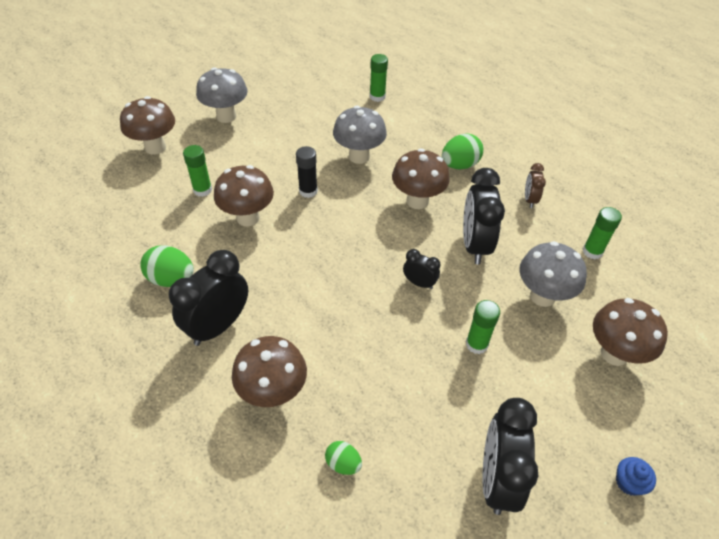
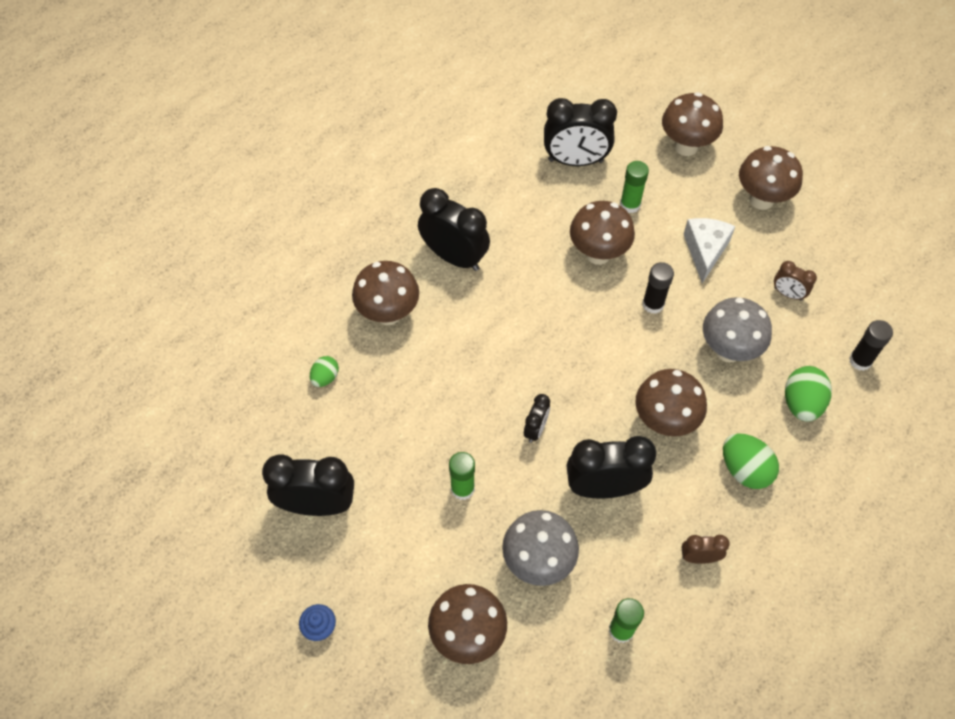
camera: 85 degrees right, 10 degrees up
(138, 219) = (575, 161): none -> black clock
(171, 279) = (503, 207): green egg -> green egg (801, 403)
(226, 116) = (761, 199): grey mushroom -> brown mushroom
(264, 154) = (705, 251): none -> white cheese
(316, 119) = (788, 294): none -> brown clock
(377, 97) = (860, 360): green glue stick -> black glue stick

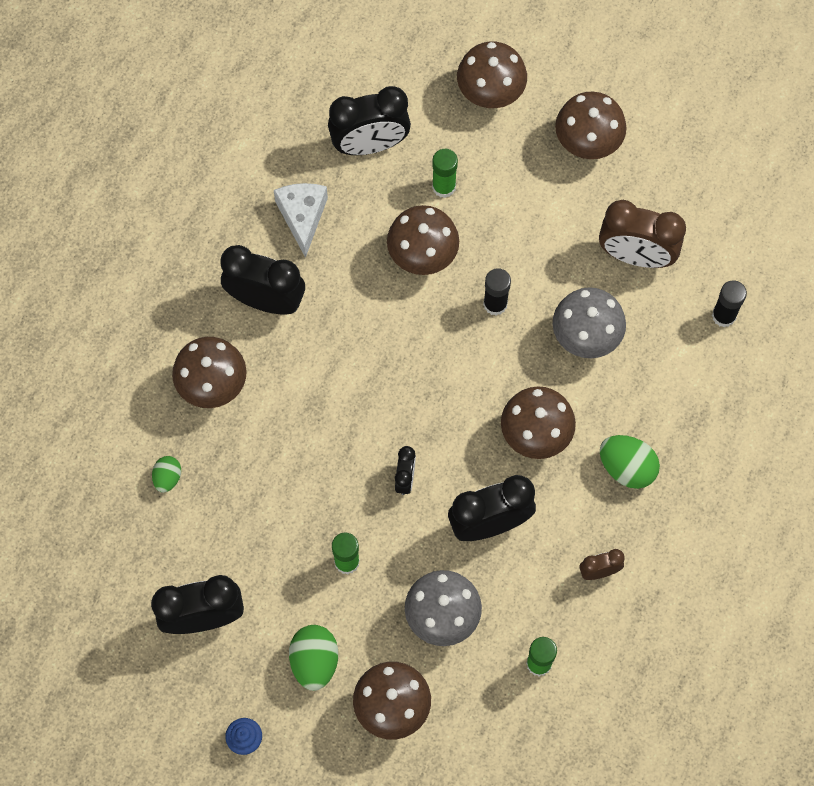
camera: 15 degrees left, 10 degrees up
(705, 251) = (538, 225): white cheese -> white cheese (302, 217)
(788, 294) = (636, 256): brown clock -> brown clock, size x1.97
(801, 403) = (671, 380): green egg -> green egg (314, 661)

